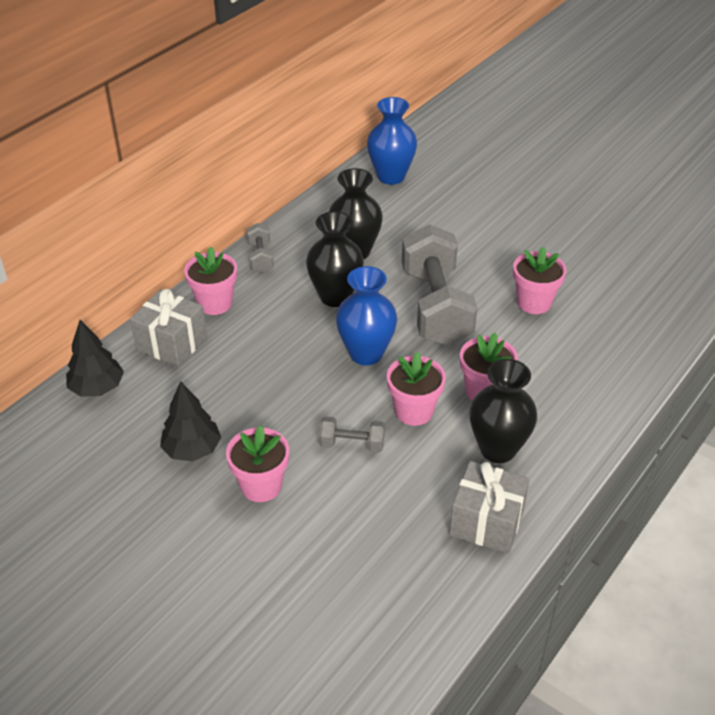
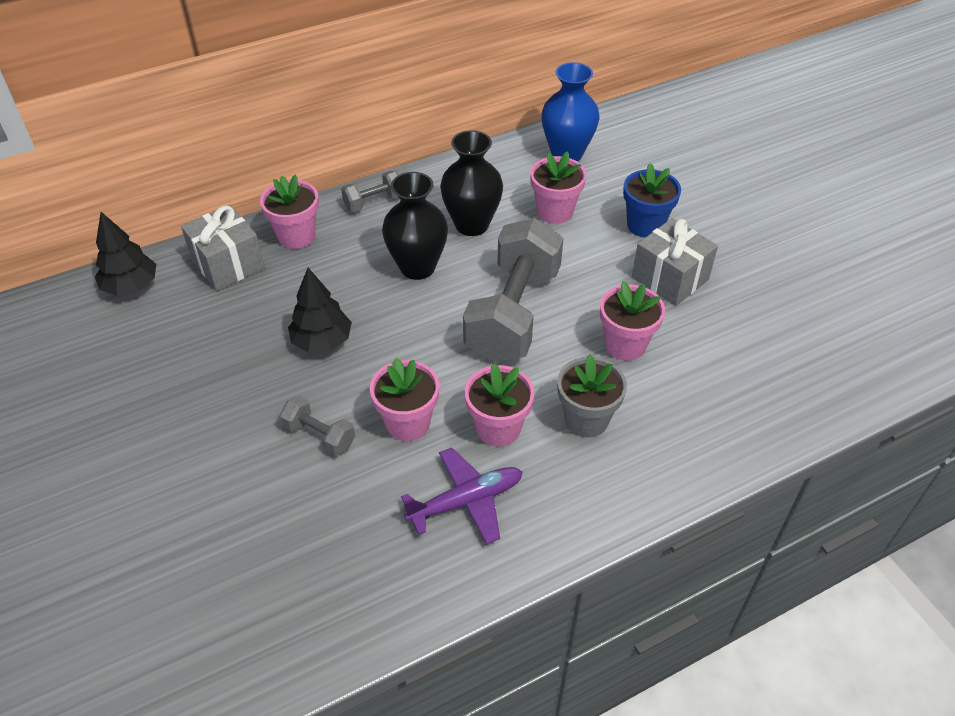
camera: 25 degrees right, 5 degrees up
(192, 449) = (167, 381): black tree -> black tree (322, 341)
(260, 257) = (373, 202): grey dumbbell -> grey dumbbell turned 45 degrees clockwise
(261, 486) = (202, 445): pink flower pot -> pink flower pot (555, 211)
(366, 353) = (404, 340): blue vase -> none
(486, 522) = (395, 582): grey gift -> grey gift (670, 278)
(488, 213) = (645, 225): none -> blue flower pot
(498, 449) = (466, 501): black vase -> purple plane
(543, 363) = (586, 419): none -> grey flower pot

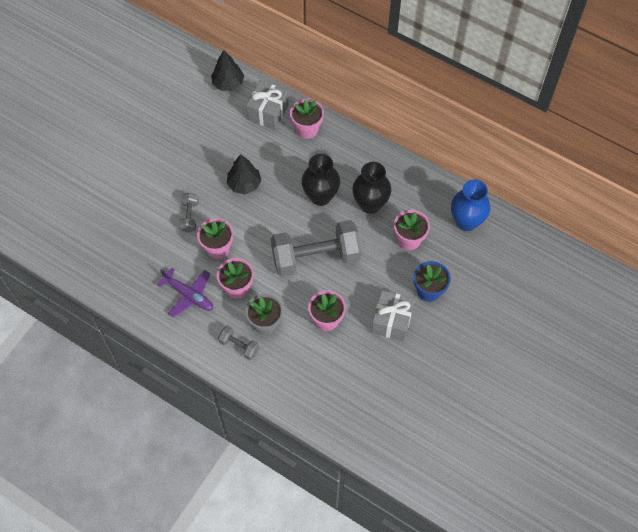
camera: 60 degrees right, 15 degrees up
(373, 202) = (356, 148): grey dumbbell -> grey dumbbell (239, 346)

